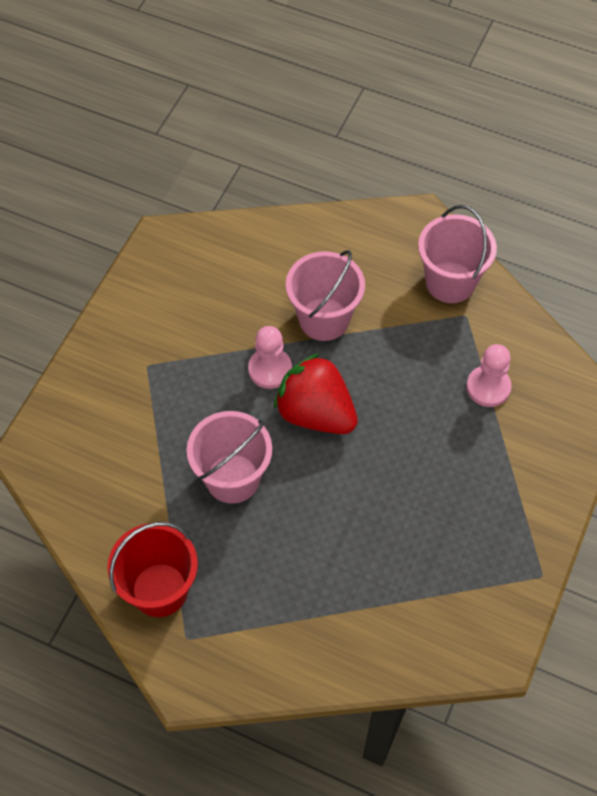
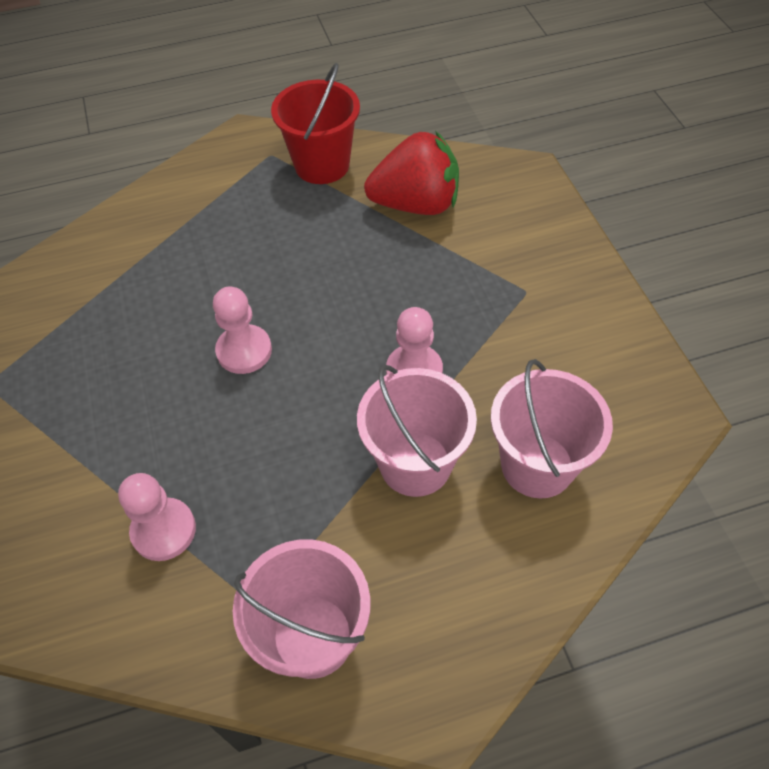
camera: 140 degrees right, 5 degrees down
(232, 478) = (347, 264): pink bucket -> pink bucket (537, 465)
(315, 413) = (328, 365): red strawberry -> red strawberry (416, 204)
(357, 465) = (244, 351): none -> pink pawn

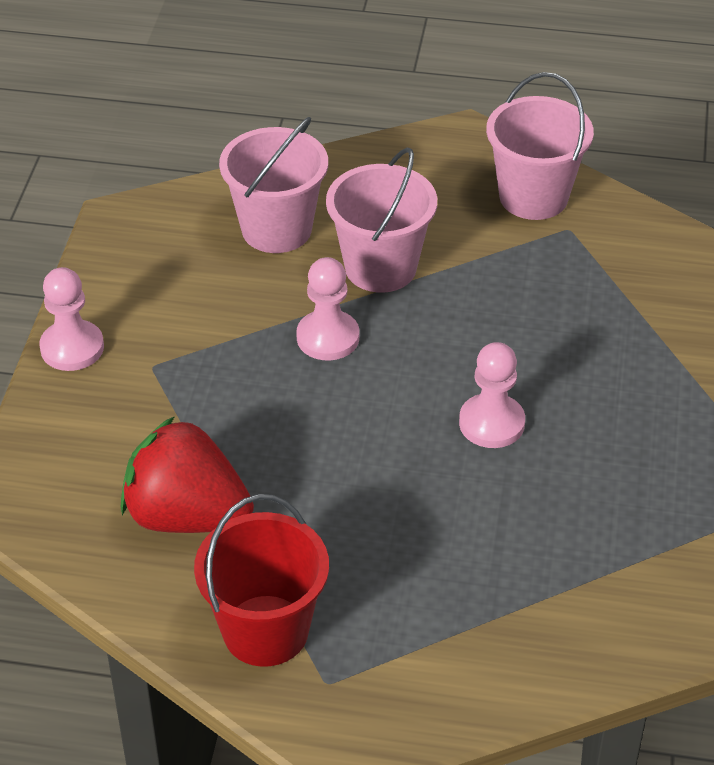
camera: 155 degrees left, 10 degrees down
(164, 530) = (631, 301): pink pawn -> pink pawn (72, 348)

